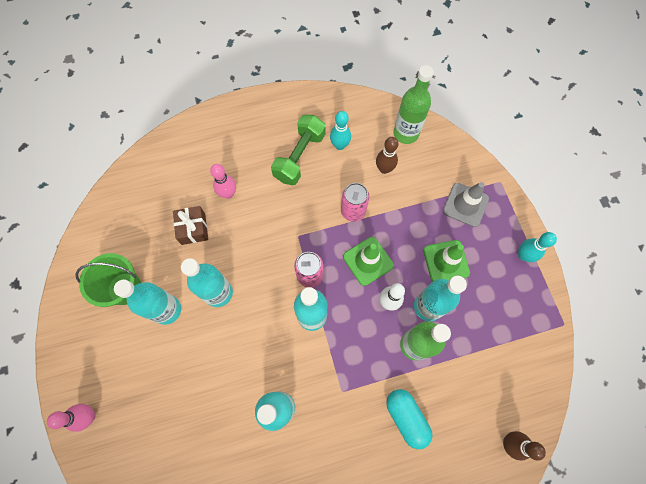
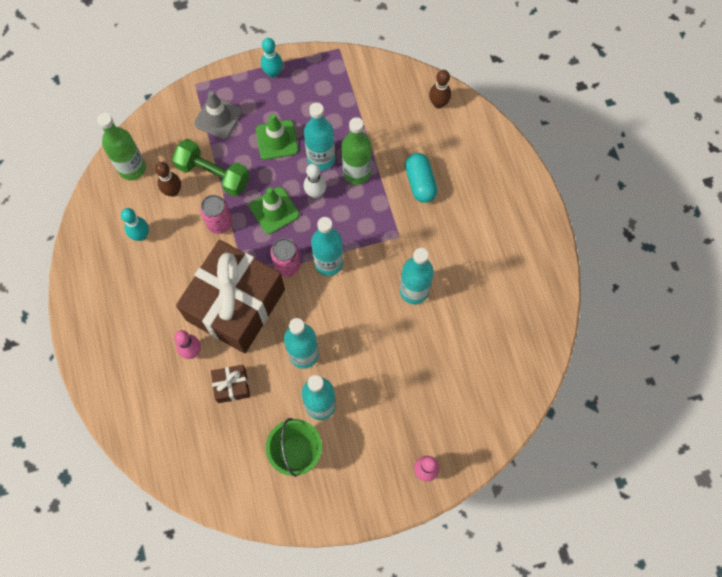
camera: 90 degrees left, 0 degrees up
(271, 228) = (235, 304): none -> brown gift
(299, 157) = (152, 277): green dumbbell -> green dumbbell (213, 174)
(406, 417) = (420, 183): turquoise capsule -> turquoise capsule turned 75 degrees counterclockwise

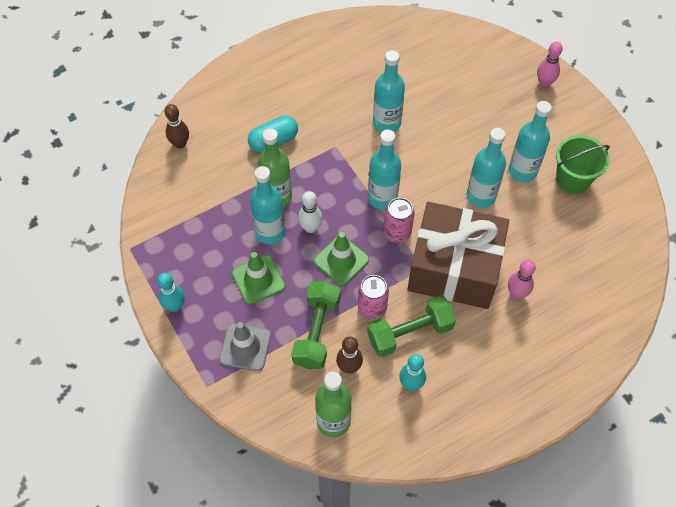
camera: 105 degrees left, 10 degrees down
(186, 248) = (410, 333): none -> green dumbbell
(232, 386) = (536, 248): brown gift -> none

